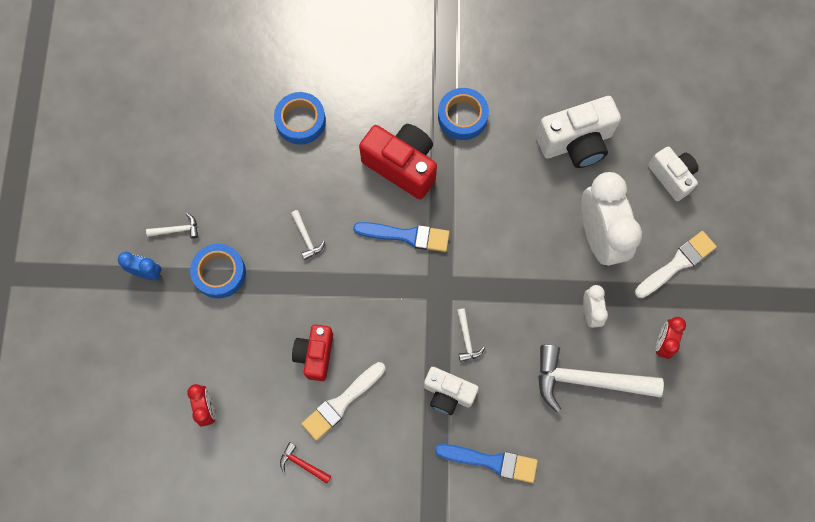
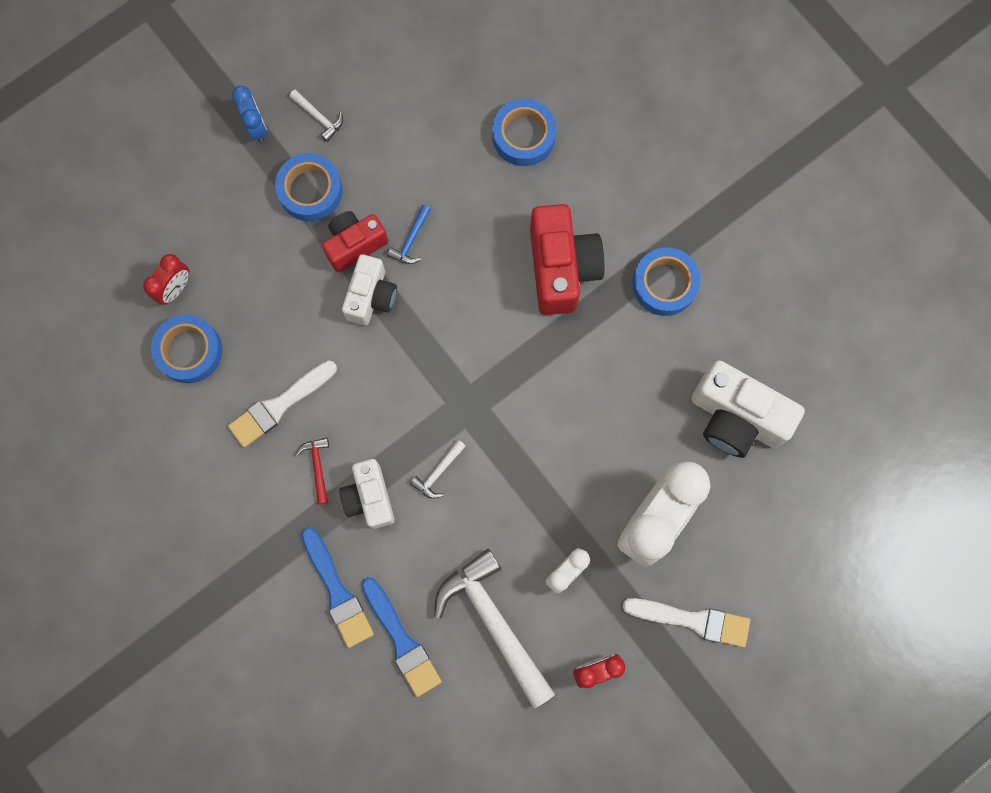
camera: 50 degrees right, 5 degrees up
(256, 432) = (189, 351): none -> blue tape
(302, 464) = (193, 417): red hammer -> red hammer (317, 467)
(306, 238) = (411, 240): white hammer -> blue hammer
(315, 355) = (305, 343): red camera -> red camera (355, 244)
(341, 402) = (279, 405): white brush -> white brush turned 45 degrees counterclockwise
(406, 236) = (493, 331): blue brush -> blue brush (401, 640)
(671, 177) = (783, 543): white camera -> white camera (371, 297)

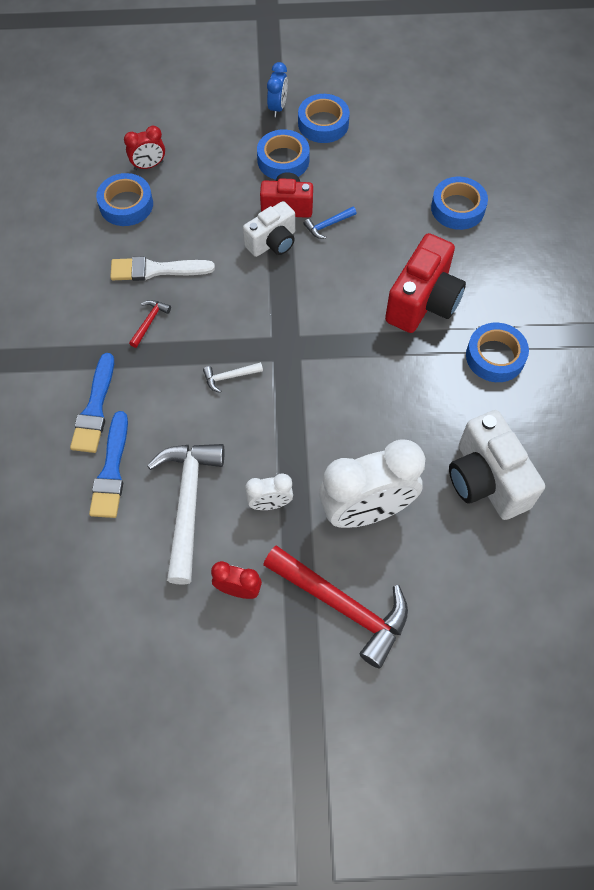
camera: 35 degrees right, 15 degrees down
(319, 117) = (323, 124): white hammer -> blue tape
(369, 497) = (168, 363): white camera -> none
(692, 620) = (342, 605): white brush -> red hammer

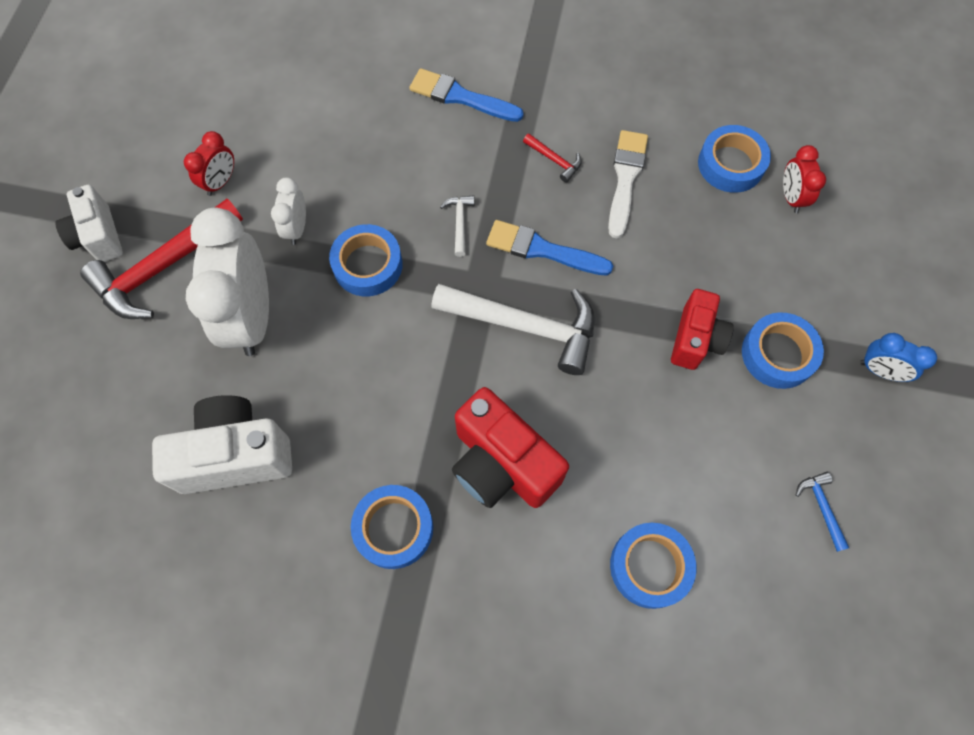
camera: 105 degrees right, 5 degrees up
(111, 470) = (386, 101): blue brush -> blue brush (542, 250)
(188, 503) = (326, 157): white hammer -> white hammer (525, 326)
(272, 242) = (639, 309): white camera -> white camera (99, 236)
(323, 124) = (841, 424): blue tape -> blue tape (367, 265)
(328, 225) = (654, 382): blue hammer -> blue hammer (821, 507)

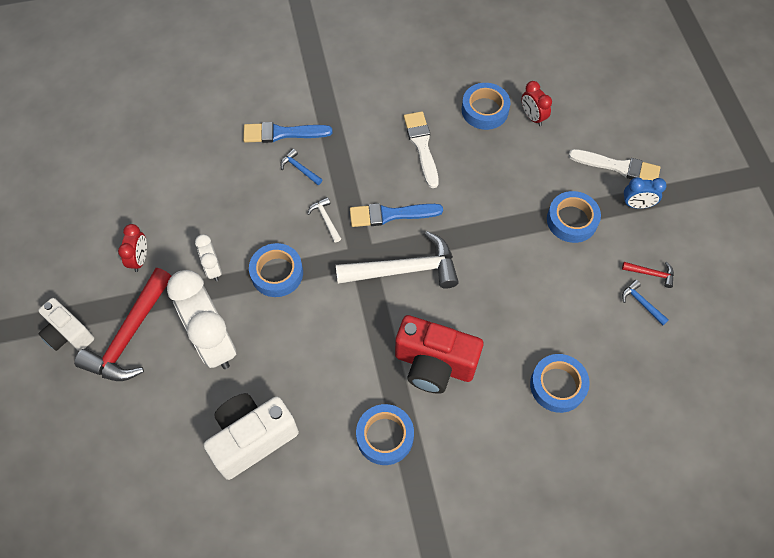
camera: 25 degrees left, 5 degrees down
(459, 148) = (300, 169): none -> blue hammer
(554, 160) = (368, 152): red hammer -> red hammer (651, 273)
(695, 339) = (517, 232): red camera -> none
(878, 309) = (618, 167): none -> white brush

